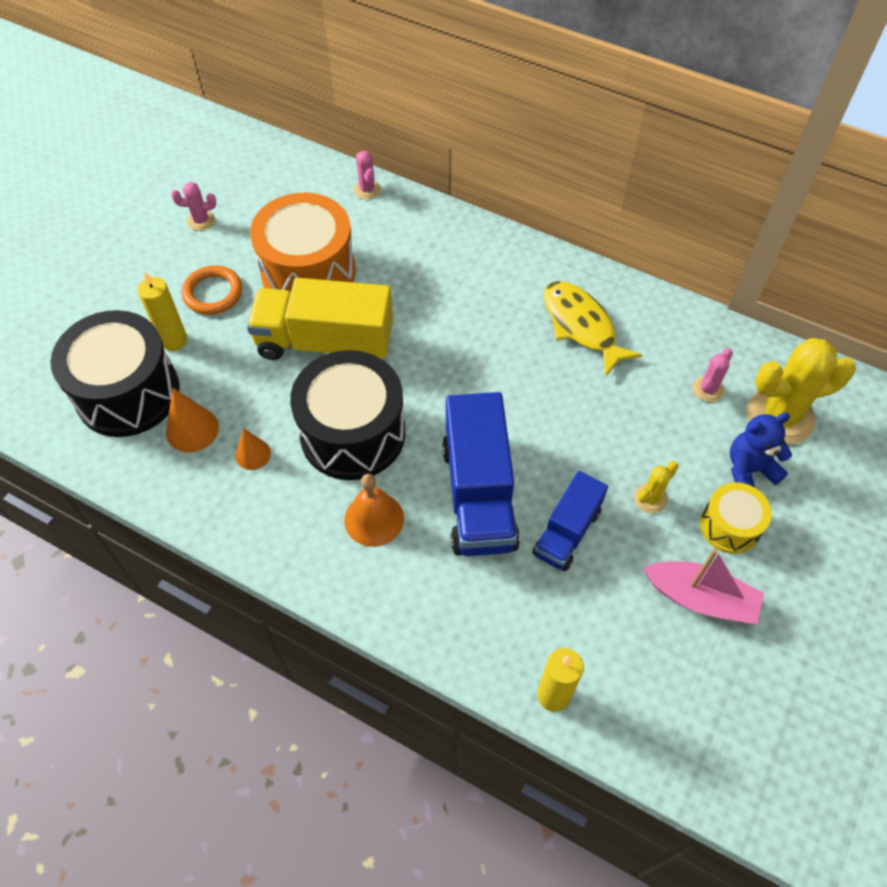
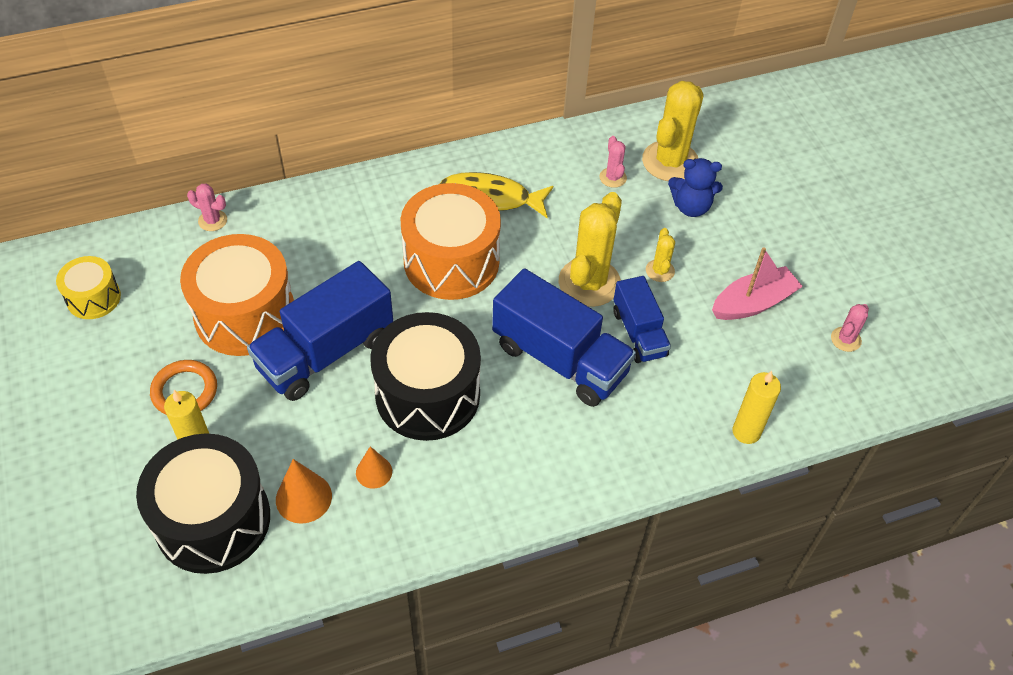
camera: 50 degrees left, 5 degrees down
(201, 221) = (97, 347): pink cactus -> pink cactus (845, 339)
(325, 342) = (325, 352): yellow truck -> blue truck
(374, 519) = (514, 435): orange bell -> none
(491, 350) = (451, 261): none -> orange drum
(577, 457) = (589, 282): none -> yellow cactus
(729, 526) = (719, 248): yellow drum -> yellow drum (93, 298)
(749, 470) = (691, 207): blue teddy bear -> blue teddy bear turned 105 degrees counterclockwise

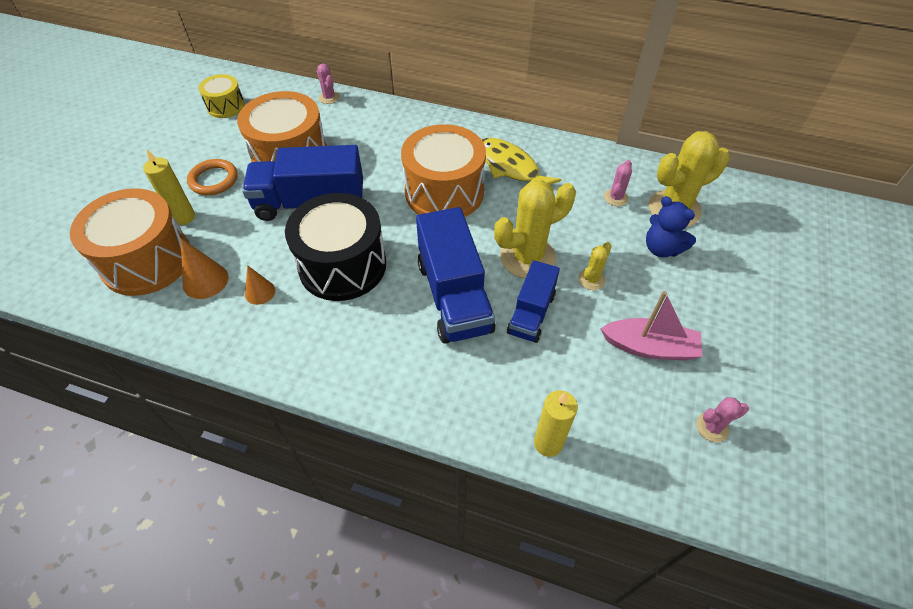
camera: 40 degrees right, 0 degrees up
(213, 520) = (147, 260): black drum -> orange drum

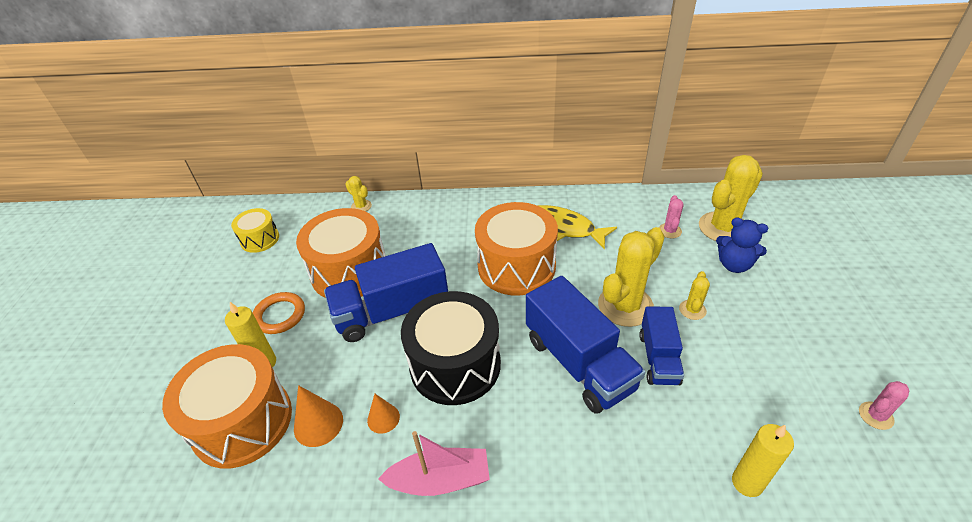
camera: 15 degrees left, 10 degrees down
(329, 97) = (361, 206): pink cactus -> yellow cactus
(649, 347) = (778, 357): pink boat -> pink boat (440, 480)

